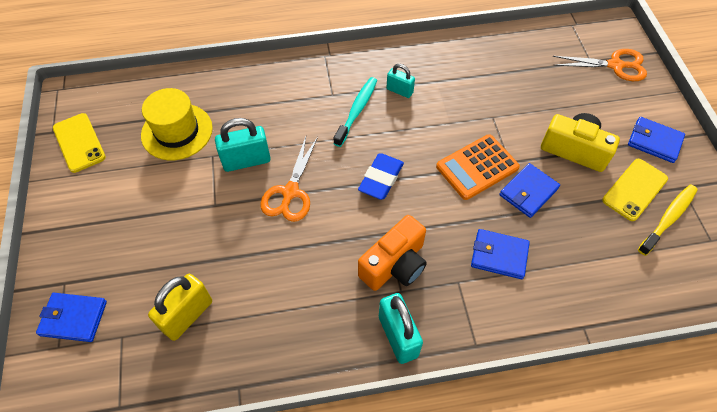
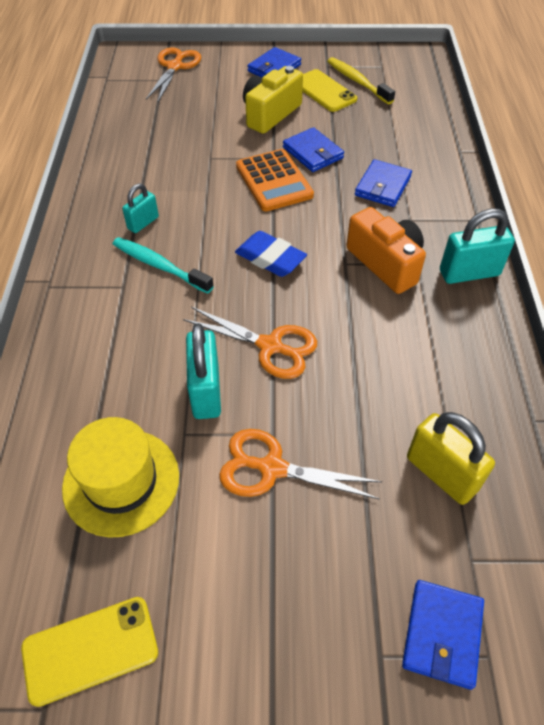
camera: 80 degrees left, 5 degrees down
(188, 208) = (272, 468): none -> orange scissors

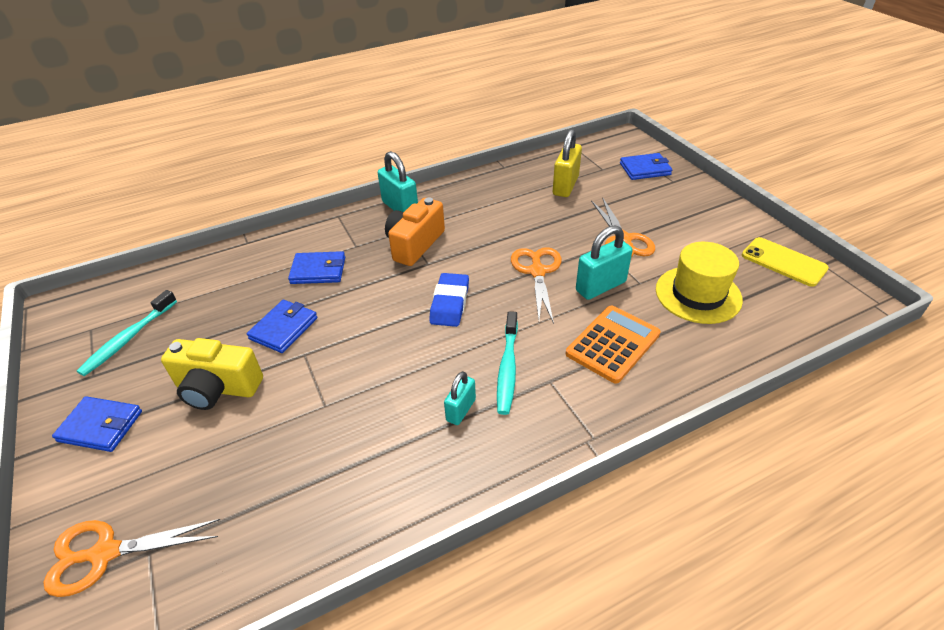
camera: 115 degrees left, 10 degrees down
(143, 223) = (461, 410): turquoise padlock -> turquoise padlock turned 75 degrees counterclockwise
(274, 181) = (343, 339): orange calculator -> orange calculator (612, 344)
(324, 91) = (155, 359): yellow phone -> none
(357, 81) = (128, 339): yellow toothbrush -> turquoise toothbrush

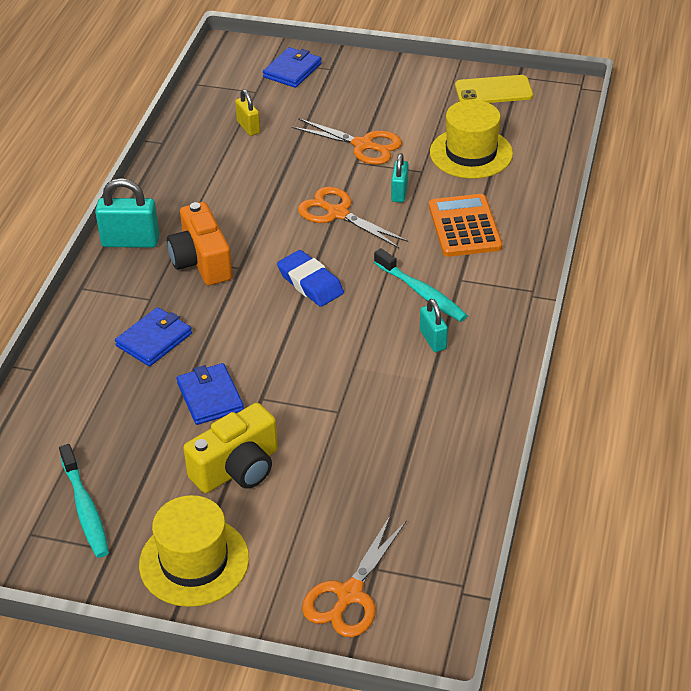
camera: 50 degrees left, 0 degrees up
(100, 426) = (194, 561): blue wallet -> yellow hat
(565, 186) = (248, 127): yellow padlock -> yellow padlock, size x0.61
(600, 286) = (399, 192): turquoise padlock -> turquoise padlock, size x0.61

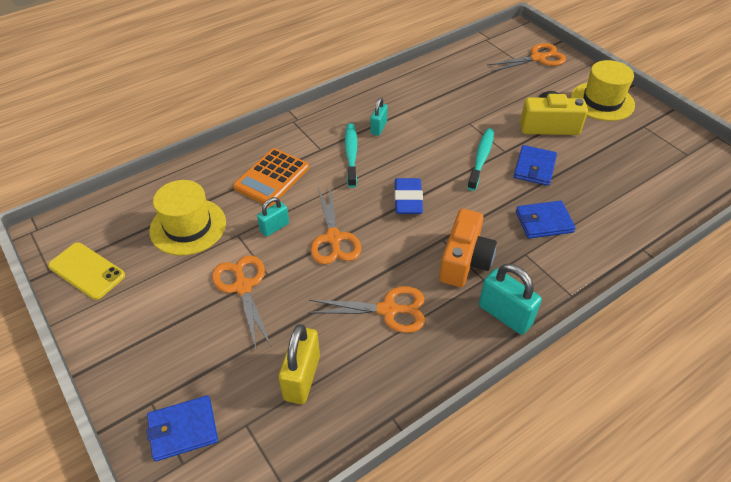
camera: 140 degrees left, 5 degrees up
(85, 509) = (648, 150): turquoise toothbrush -> turquoise toothbrush (481, 158)
(231, 193) = (388, 310): none -> orange scissors
(248, 127) = (302, 377): yellow padlock -> yellow padlock, size x1.64

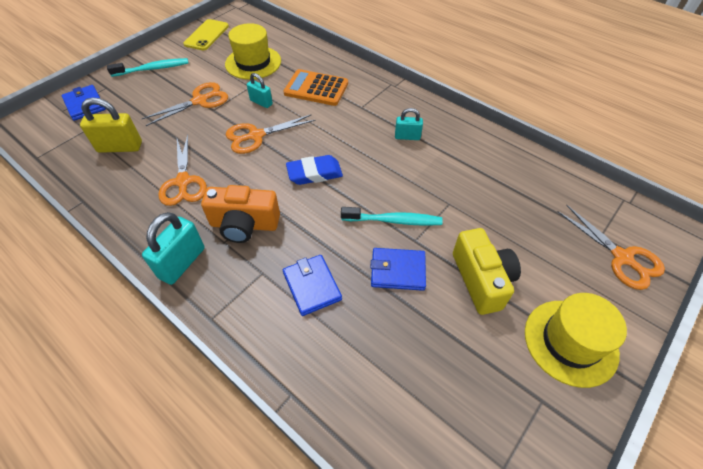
camera: 75 degrees right, 5 degrees up
(351, 154) = (362, 126): turquoise toothbrush -> turquoise toothbrush (153, 69)

